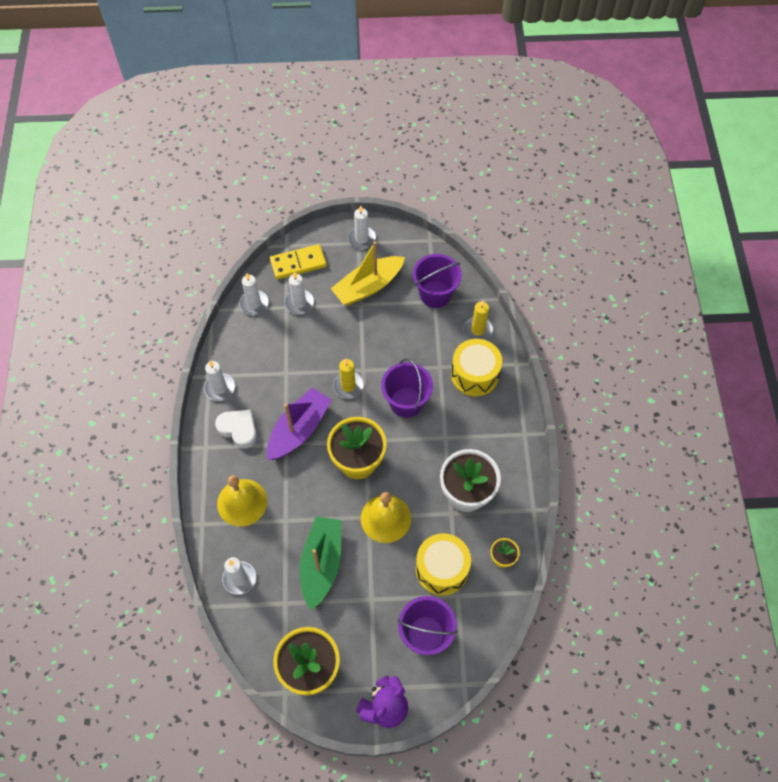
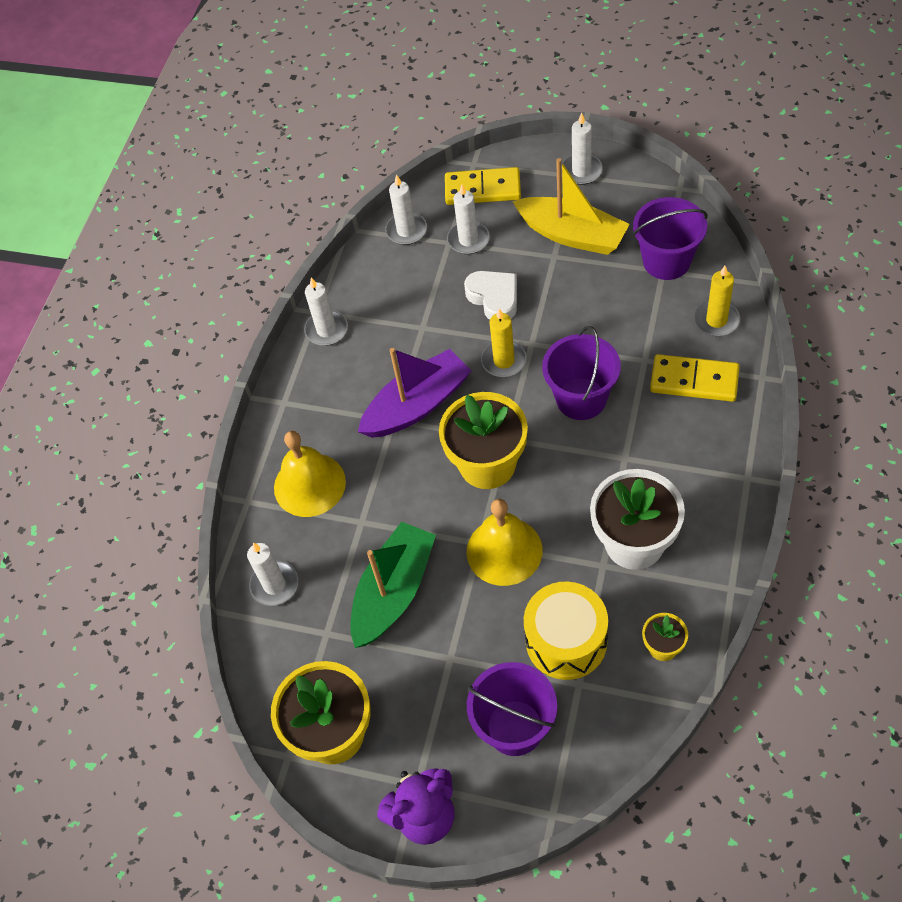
camera: 25 degrees right, 5 degrees down
(238, 429) = (335, 388): white heart -> white heart (494, 298)
(368, 286) = (572, 235): yellow boat -> yellow boat turned 135 degrees counterclockwise
(474, 375) = (694, 380): yellow drum -> yellow domino

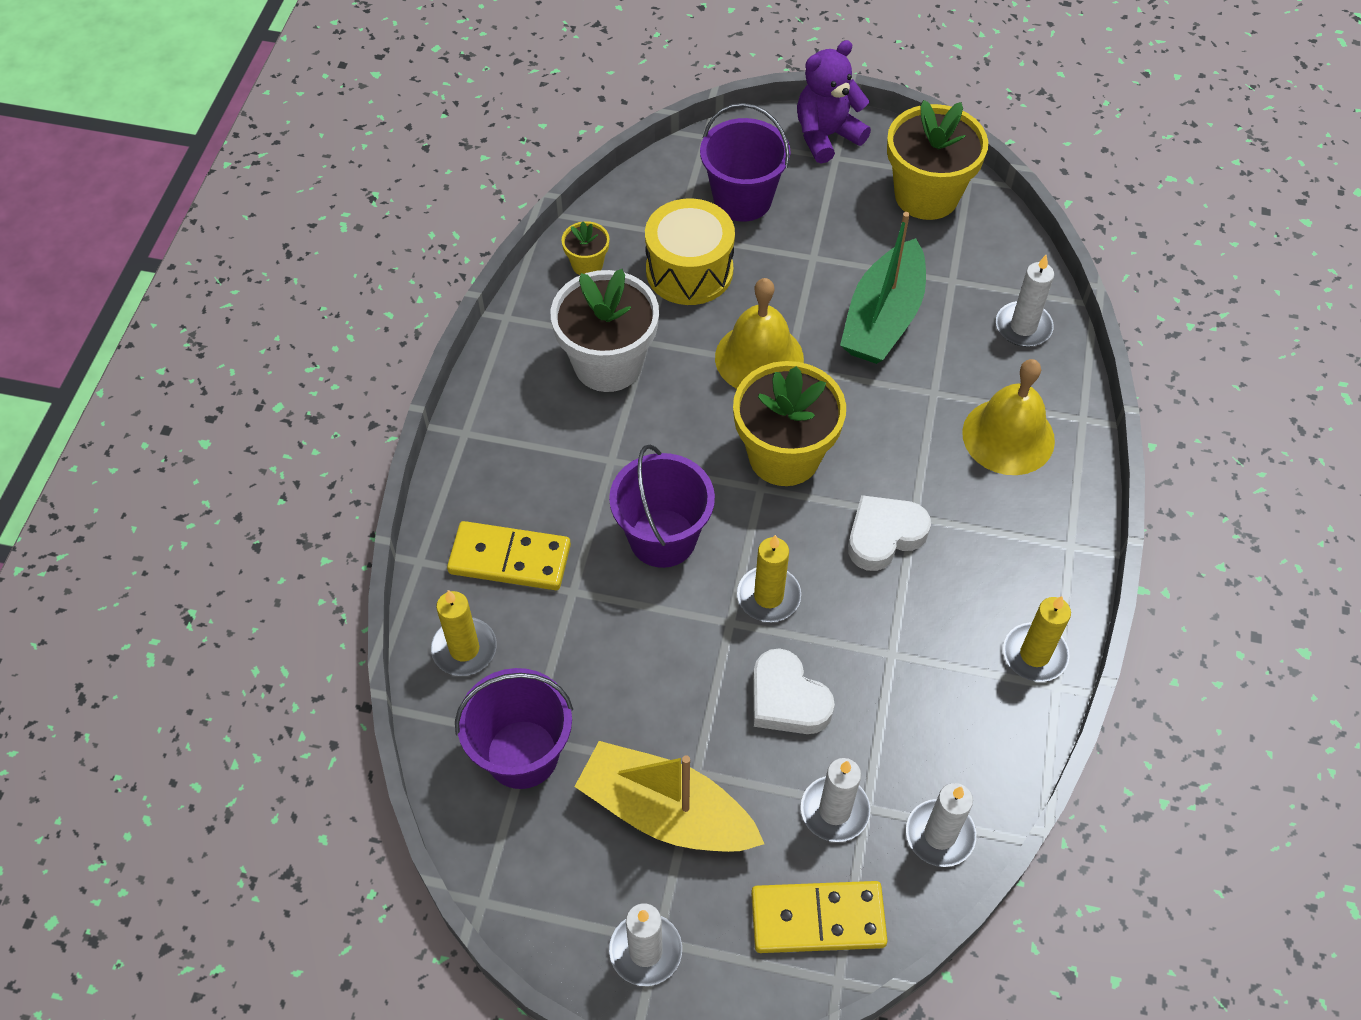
camera: 170 degrees right, 0 degrees up
(326, 330) = (1034, 654): white candle -> yellow candle
(417, 405) = (884, 535): purple boat -> white heart

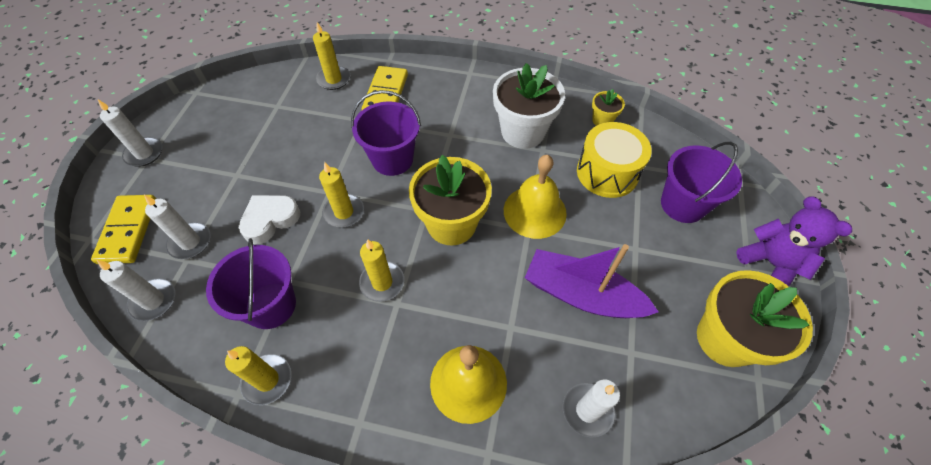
camera: 90 degrees right, 0 degrees up
(522, 754) = (268, 103): purple bucket -> purple bucket (270, 305)
(666, 812) = (217, 162): yellow boat -> none
(883, 318) = (582, 294): green boat -> purple boat
(884, 535) = (382, 282): white heart -> yellow candle

